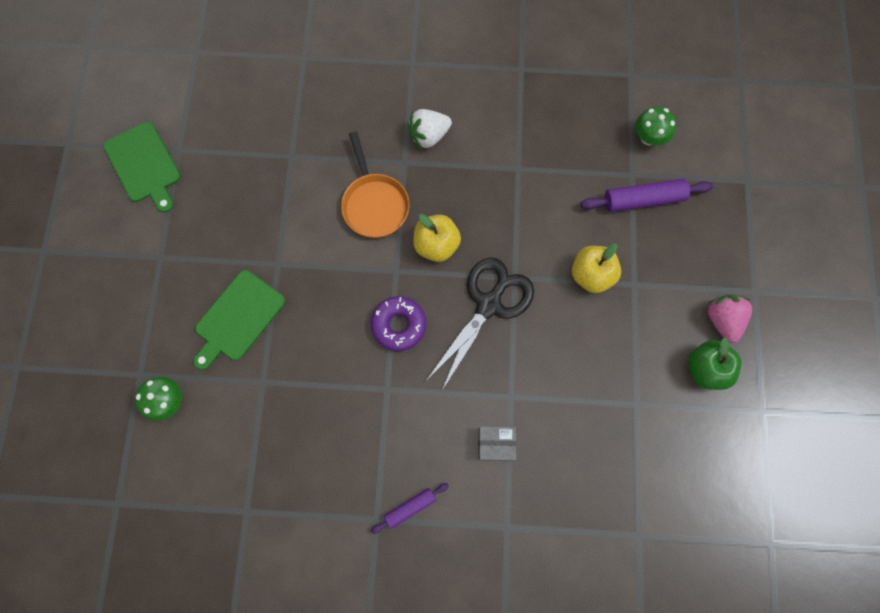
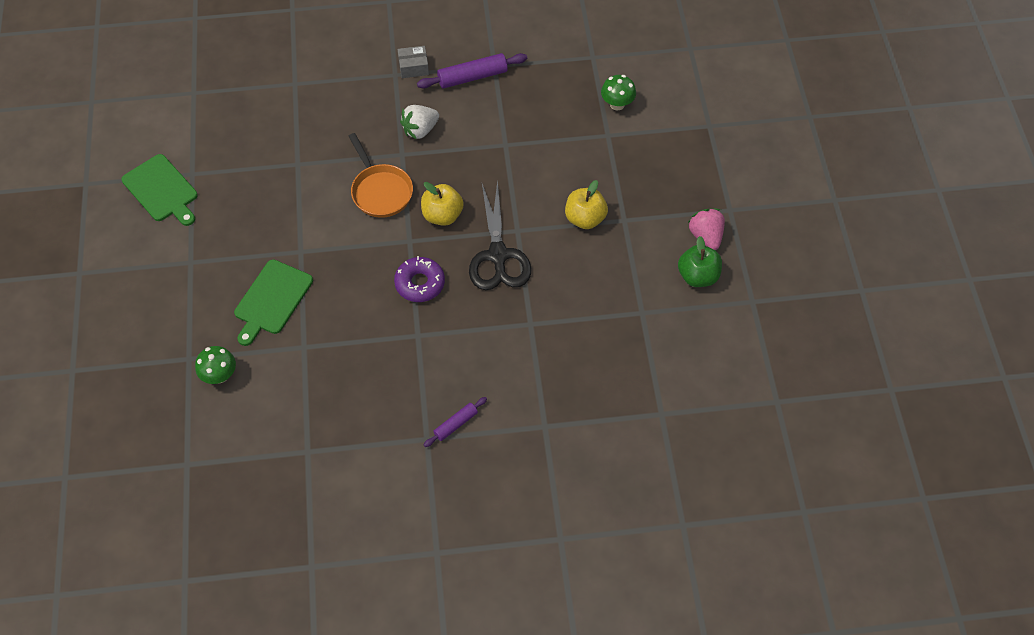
camera: 10 degrees left, 15 degrees down
(489, 305) = (498, 255): black scissors -> black scissors turned 150 degrees clockwise
(496, 444) = (523, 363): grey box -> grey box (413, 67)
(643, 200) = (620, 153): purple rolling pin -> purple rolling pin (472, 77)

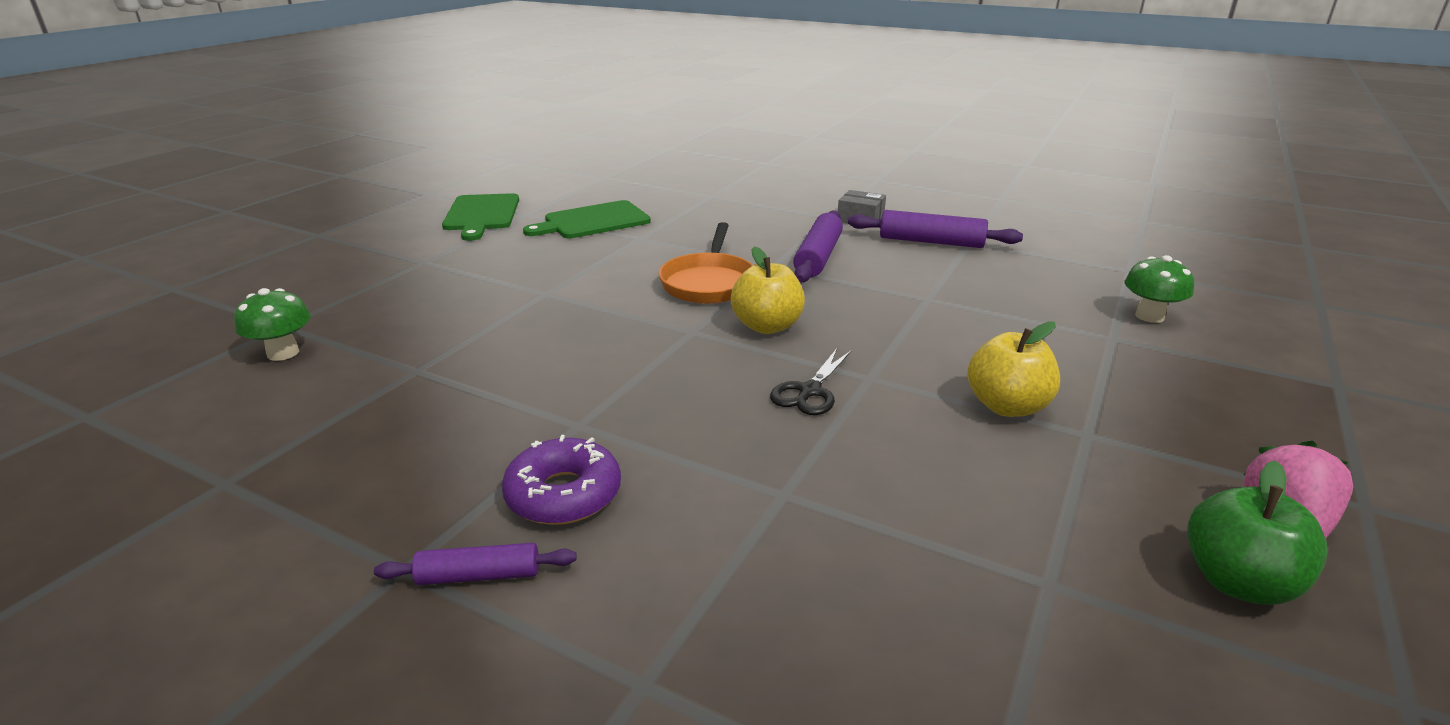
camera: 35 degrees right, 30 degrees down
(272, 300) = (451, 317): green cutting board -> green cutting board (593, 221)
(420, 130) = (818, 257): white strawberry -> purple rolling pin
(420, 283) = (654, 374): purple donut -> purple donut (563, 494)
(498, 255) = (810, 391): black scissors -> black scissors, size x0.53

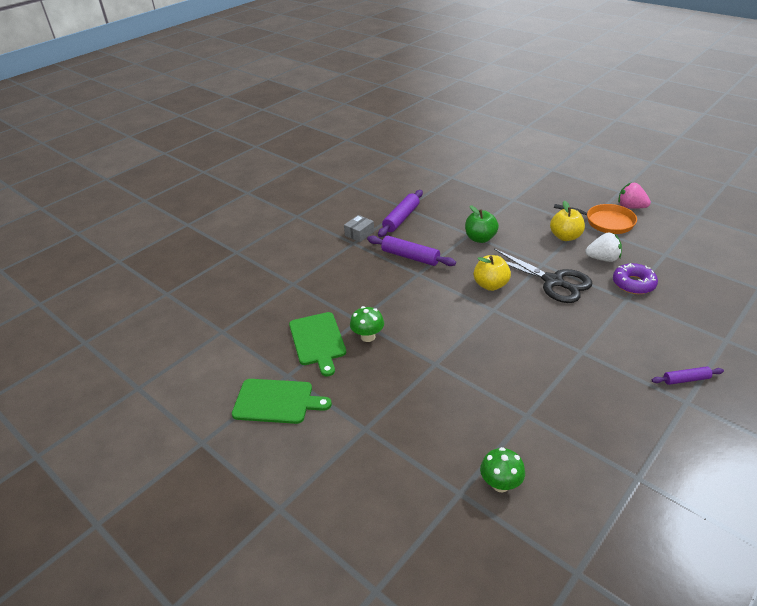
camera: 75 degrees left, 10 degrees up
(479, 575) = (686, 379): purple rolling pin -> purple rolling pin turned 75 degrees clockwise
(563, 494) = (633, 356): purple donut -> purple donut (633, 284)
(709, 283) = (435, 298): orange pan -> orange pan (606, 222)
(810, 391) = (553, 281): black scissors -> black scissors, size x1.88
(945, 461) = (603, 258): none -> white strawberry
(1149, 316) = (495, 186): green mushroom -> green mushroom (368, 336)
(1238, 582) = (658, 223): green apple -> green apple (480, 238)

